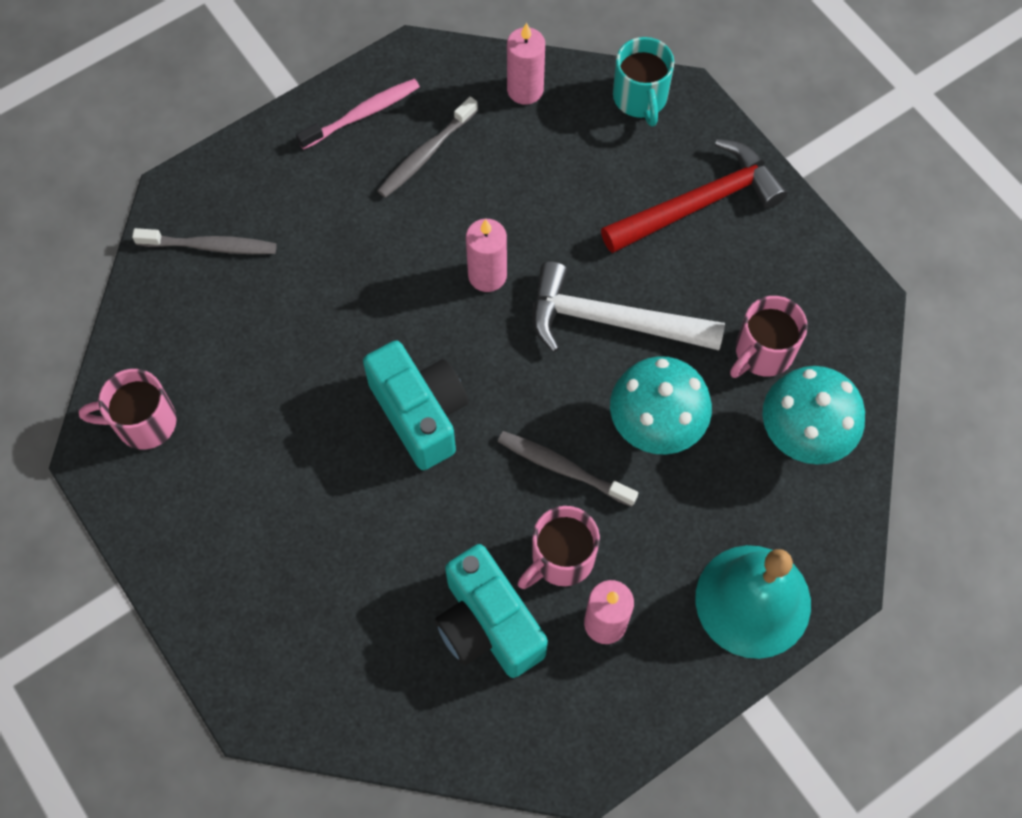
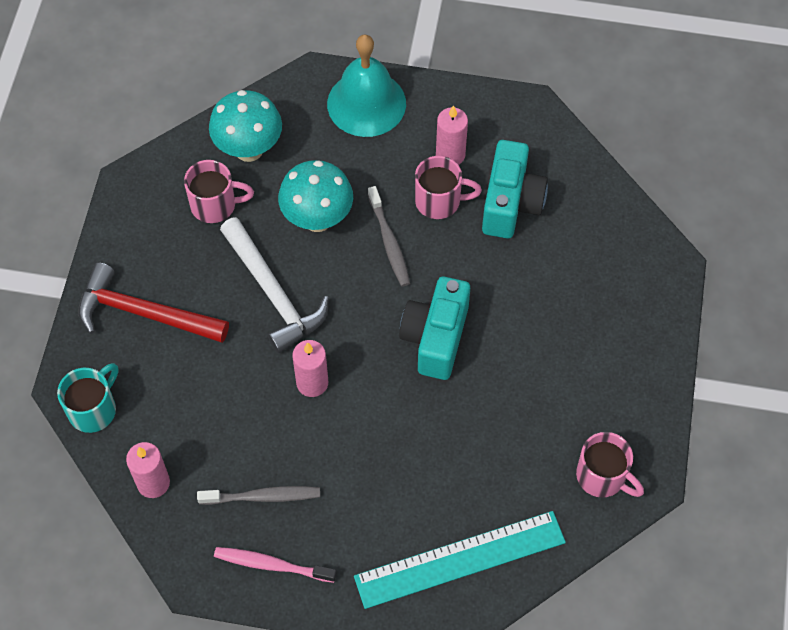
camera: 135 degrees left, 5 degrees down
(210, 246) = (460, 559): grey toothbrush -> turquoise ruler

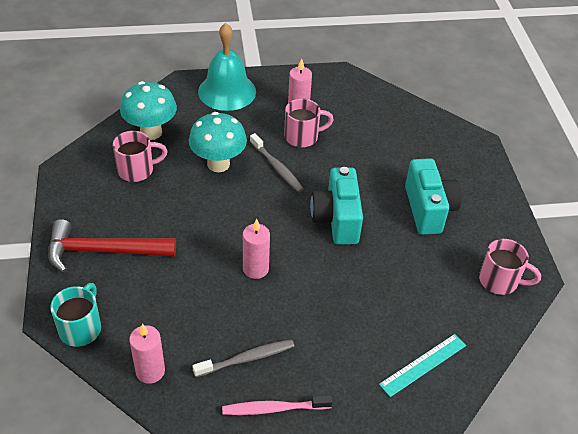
camera: 20 degrees left, 15 degrees down
(273, 293) = (202, 216): white hammer -> none
(460, 559) = (423, 364): turquoise ruler -> turquoise ruler, size x0.58
(510, 203) = (353, 129): turquoise camera -> turquoise camera (428, 209)

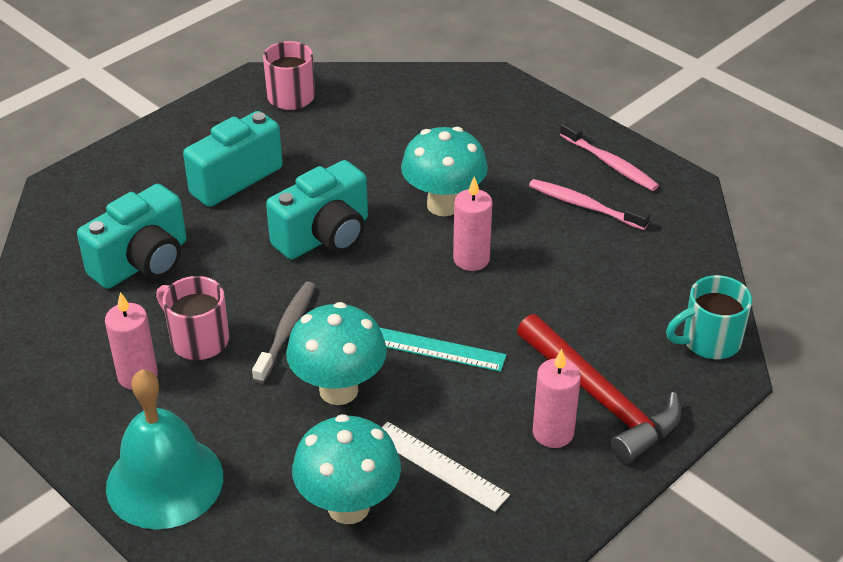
camera: 125 degrees left, 5 degrees down
(137, 170) = (439, 466): pink mug -> white ruler
(150, 371) = (681, 259): pink candle -> pink candle (553, 433)
(246, 358) = (584, 206): grey toothbrush -> pink toothbrush
(315, 287) = (443, 205): none -> turquoise mushroom
(380, 144) = (142, 262): none -> turquoise camera
(423, 364) = (452, 103): turquoise ruler -> turquoise ruler (434, 349)

